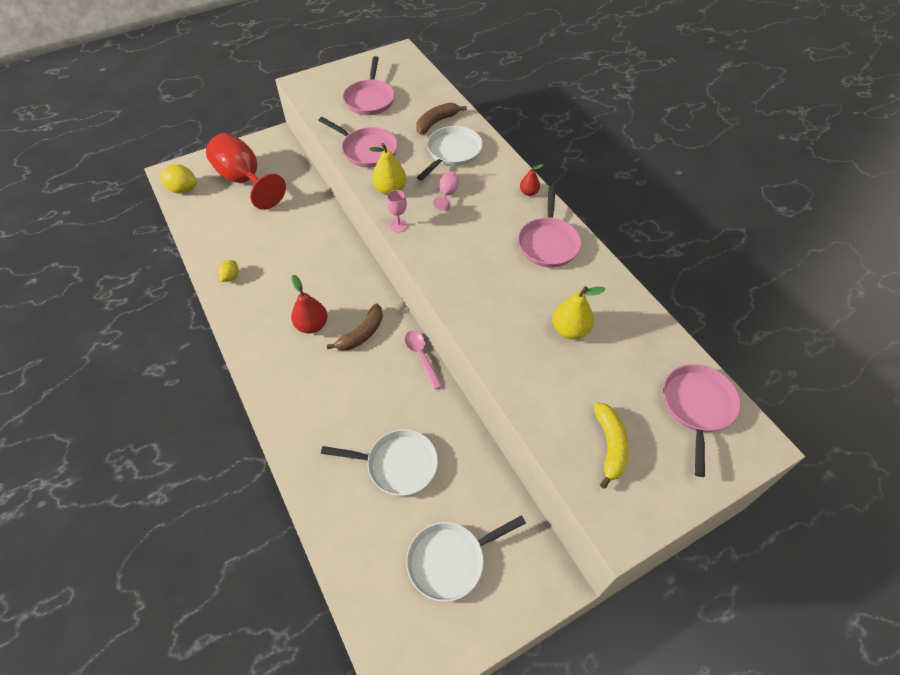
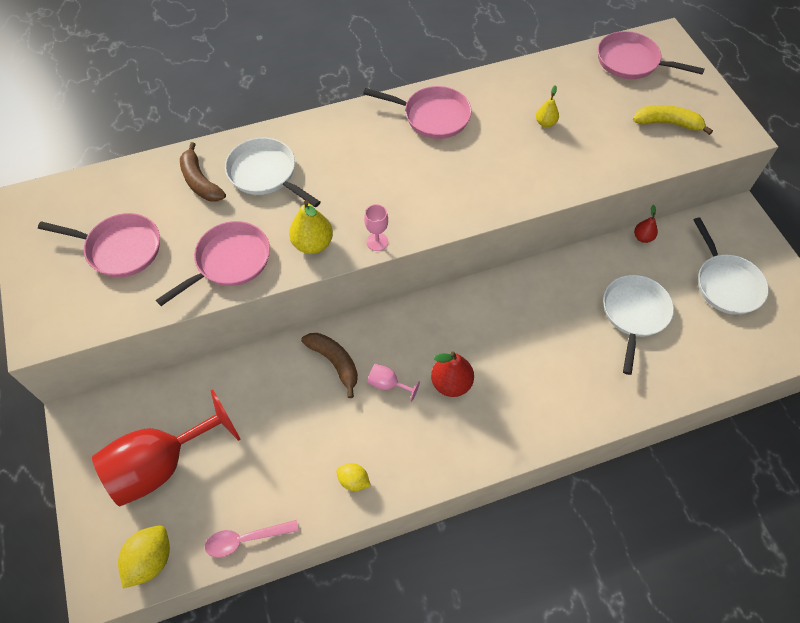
camera: 80 degrees left, 5 degrees up
(362, 333) = (471, 331): brown banana -> brown banana (334, 362)
(421, 356) = (509, 278): pink spoon -> pink spoon (245, 539)
(447, 194) = (336, 189): pink goblet -> pink goblet (388, 384)
(529, 192) = (354, 117): red pear -> red pear (643, 237)
(570, 330) = (545, 123): yellow pear -> yellow pear, size x0.59

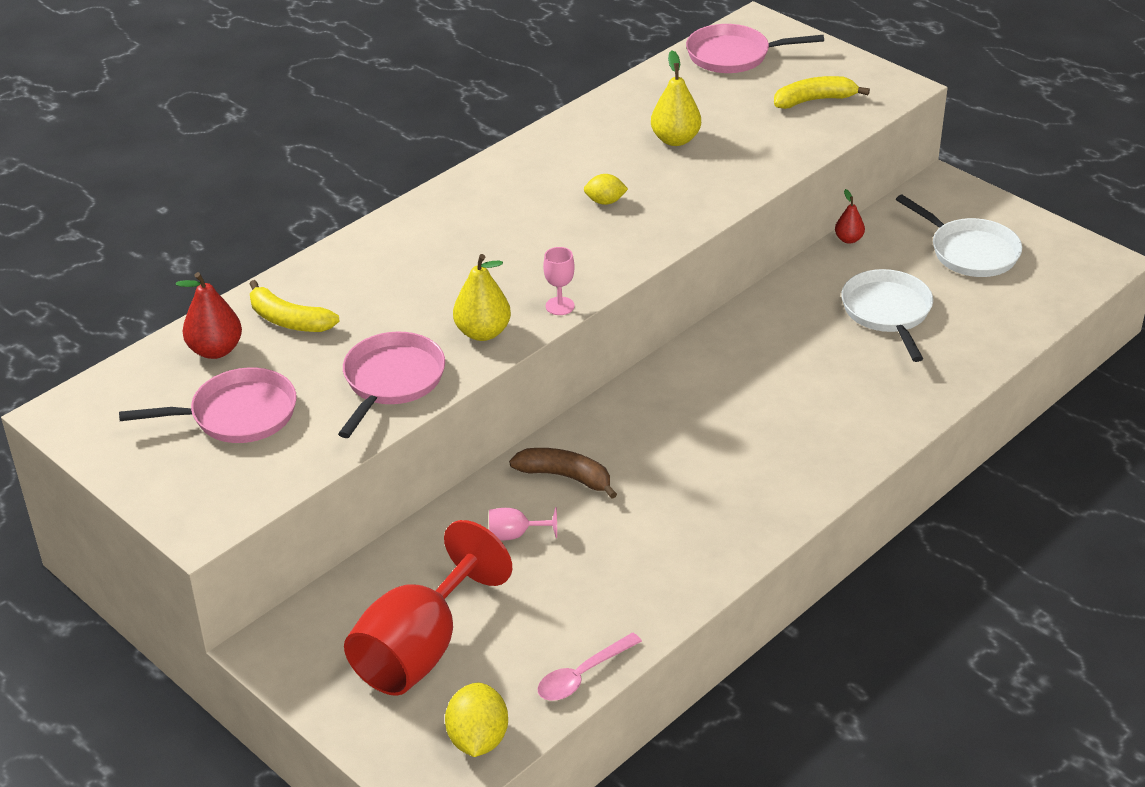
camera: 25 degrees left, 20 degrees down
(200, 181) = (289, 320): brown banana -> yellow banana
(265, 174) = (369, 287): white pan -> none
(353, 481) = (673, 575): yellow lemon -> yellow lemon (605, 201)
(388, 384) = (647, 474): pink goblet -> pink goblet (515, 535)
(432, 116) = (535, 172): pink pan -> none
(451, 383) = (722, 446): red pear -> red pear (215, 350)
(545, 123) = (675, 140): yellow pear -> yellow pear, size x1.69

